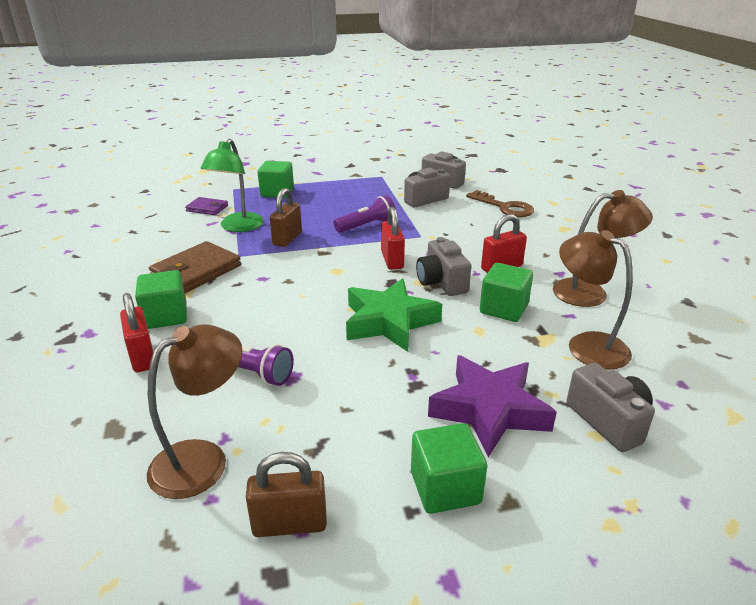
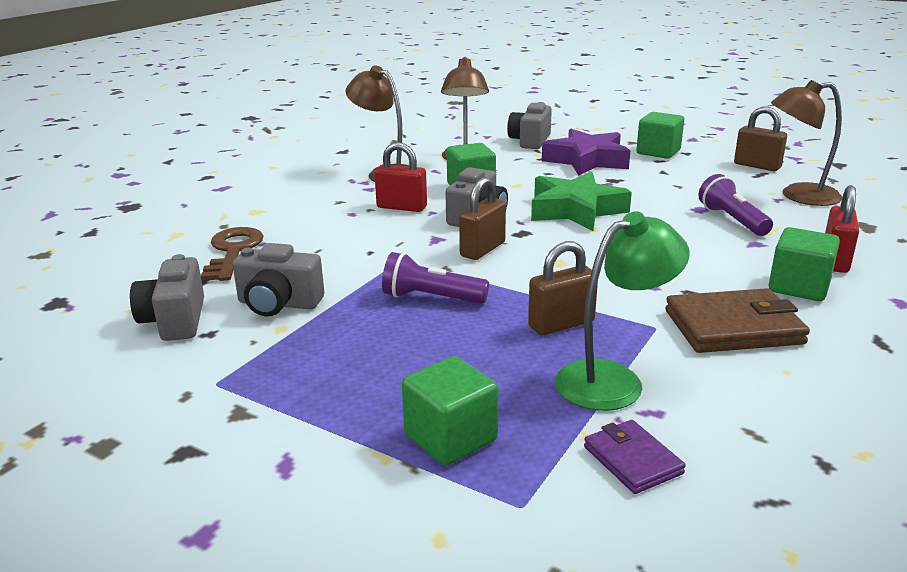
camera: 135 degrees left, 5 degrees down
(392, 260) = (482, 249): red padlock -> brown padlock

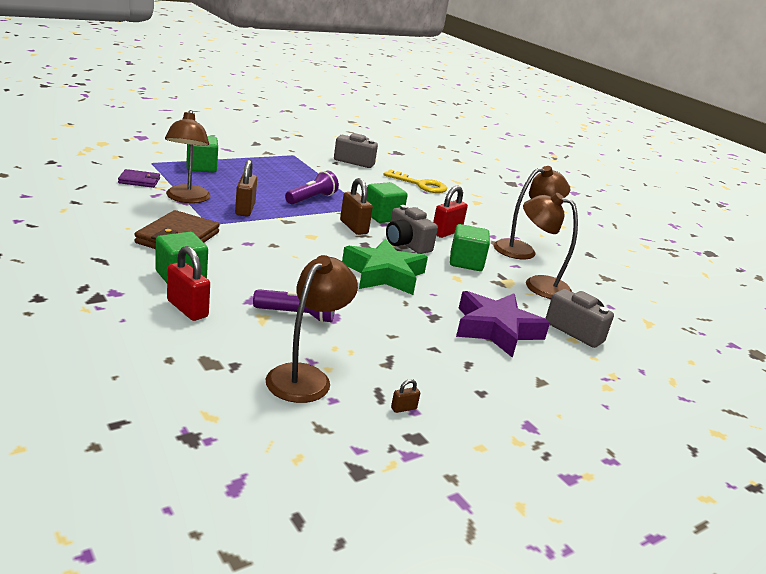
camera: 110 degrees right, 0 degrees up
(233, 251) = (420, 185): brown key -> yellow key
(278, 304) = (347, 176): grey camera -> none
(613, 379) = (187, 199): green lamp -> brown lamp
(658, 152) = (495, 377): green cube -> green cube (382, 216)
(757, 166) = (403, 408): brown padlock -> brown padlock, size x0.46

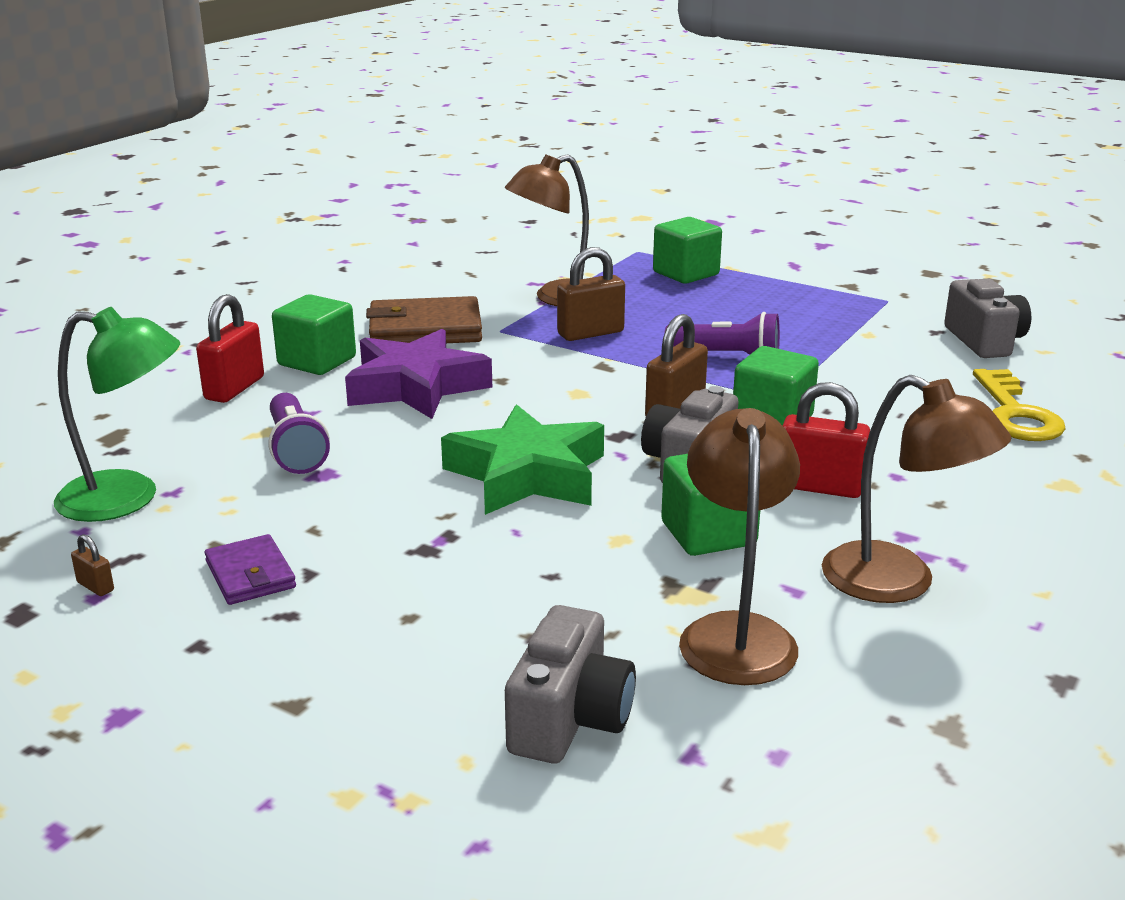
camera: 70 degrees right, 0 degrees up
(139, 181) = (562, 264): purple wallet -> purple wallet (250, 574)
(305, 376) = (128, 498): brown lamp -> green lamp
(496, 329) = (451, 619): purple star -> purple star (416, 387)

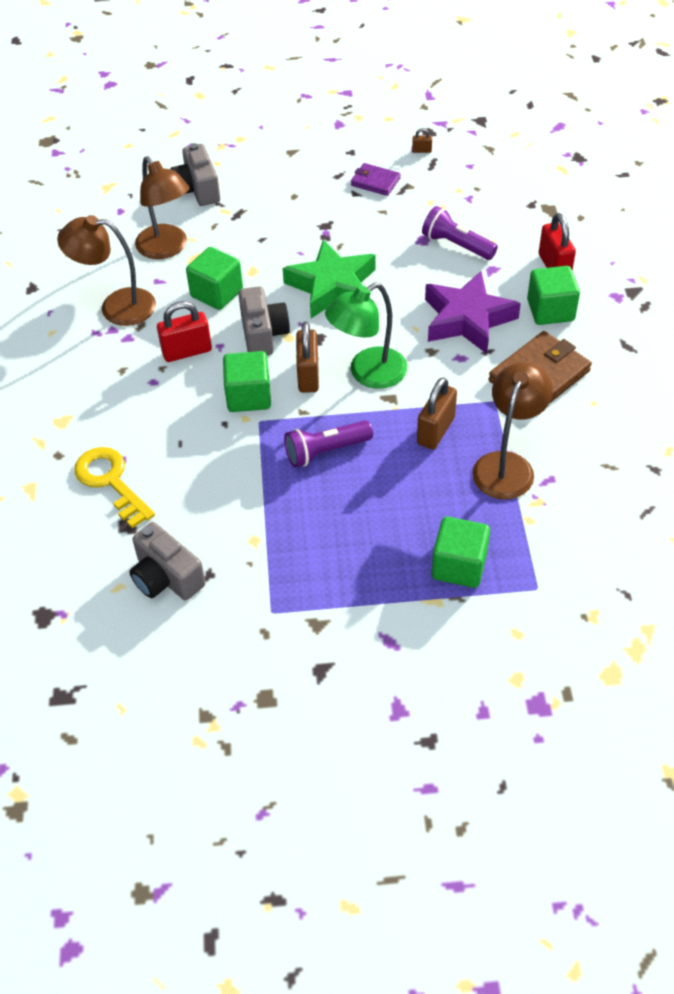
camera: 145 degrees right, 25 degrees up
(128, 498) = (480, 186): green lamp -> green lamp (368, 374)

